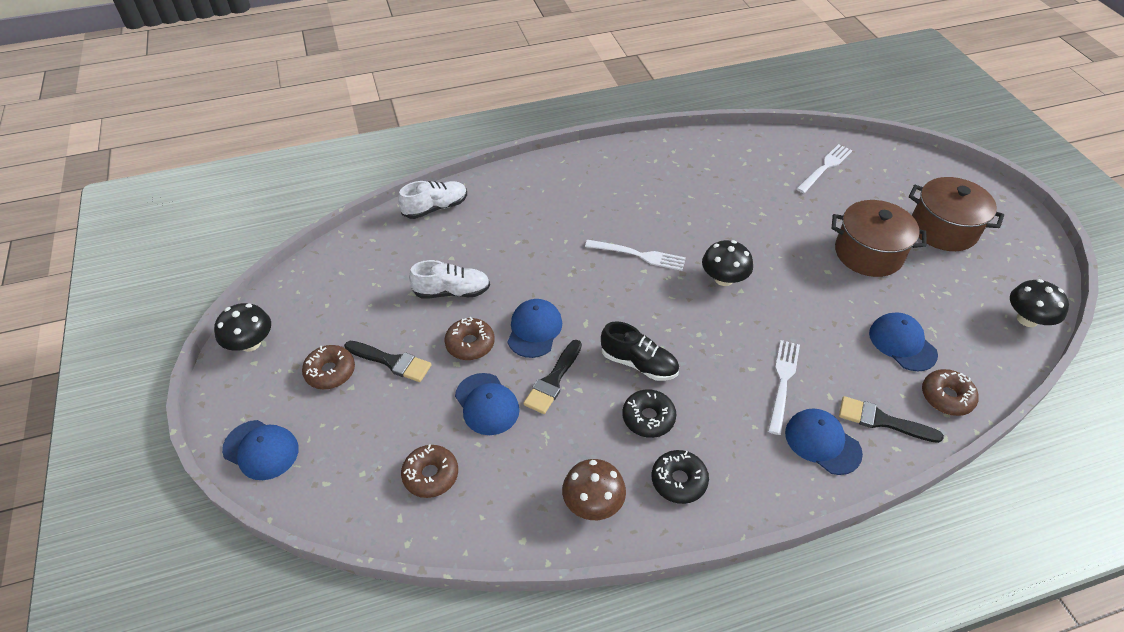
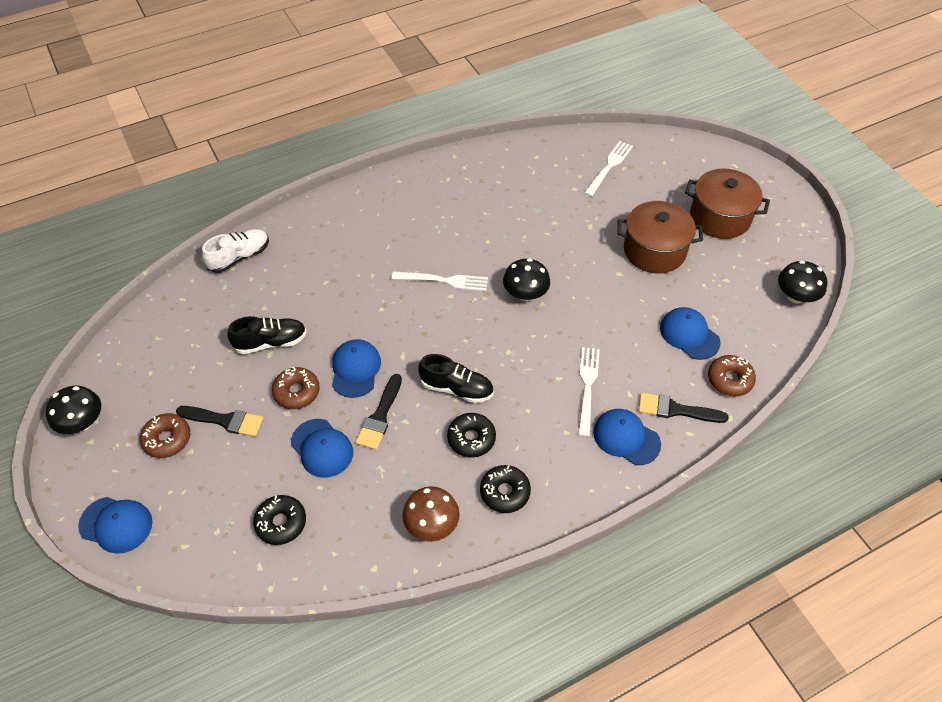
camera: 10 degrees left, 5 degrees up
(431, 475) = (281, 523): brown donut -> black donut
(452, 292) = (271, 342): white shoe -> black shoe

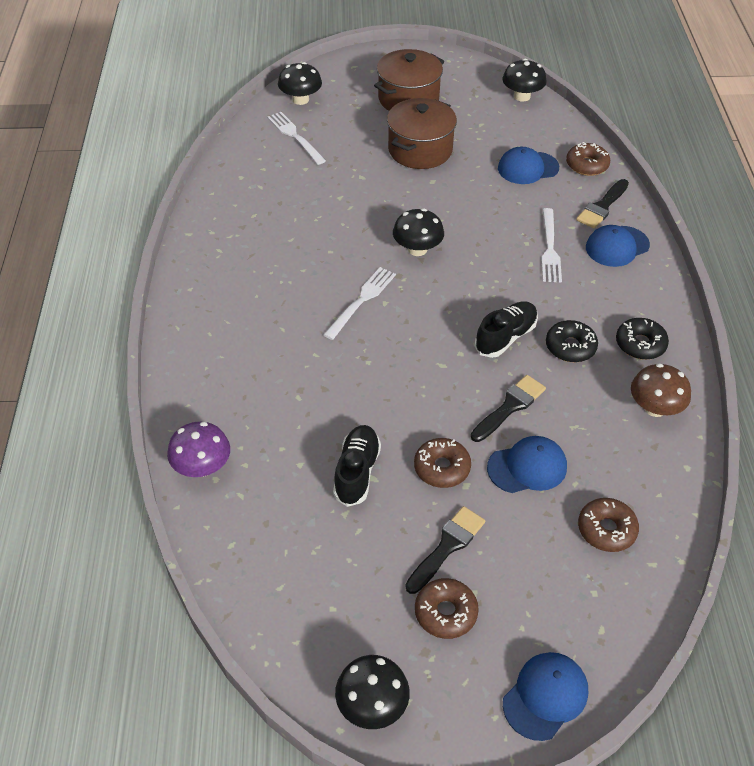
camera: 65 degrees left, 5 degrees down
(239, 257) = (202, 467): white shoe -> purple mushroom
(281, 523) = (606, 530): black donut -> brown donut
(355, 369) = (438, 408): blue cap -> none
(380, 416) = (510, 407): black brush -> black brush turned 90 degrees counterclockwise
(587, 386) = (550, 249): white fork -> white fork turned 120 degrees counterclockwise
(659, 151) = (300, 99): none -> black mushroom

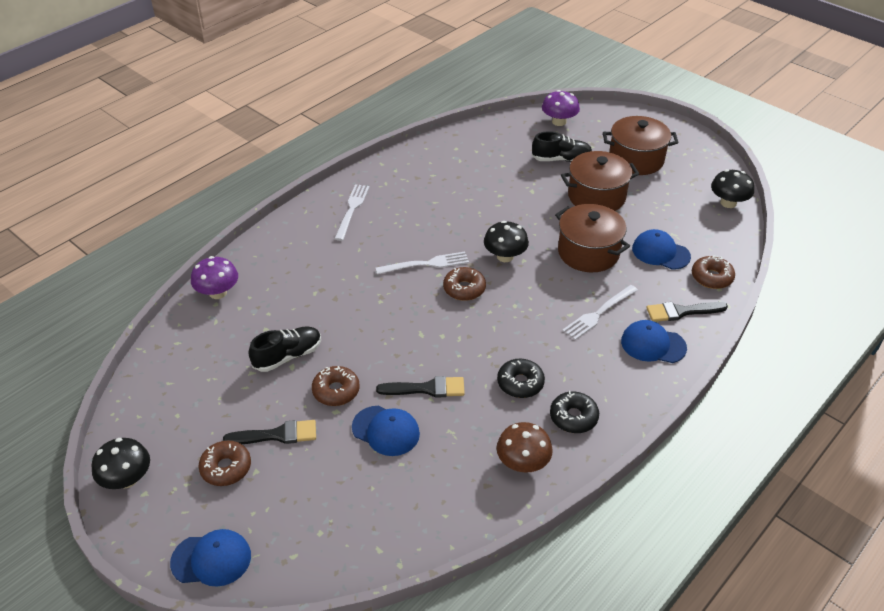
camera: 45 degrees right, 5 degrees down
(294, 136) = (523, 142): white fork -> white fork (352, 209)
(300, 99) = (559, 122): black mushroom -> purple mushroom
(476, 203) = (588, 252): none -> brown pot
(505, 337) = (485, 347): black shoe -> black shoe (561, 159)
(606, 530) = (380, 505): brown donut -> brown donut (464, 289)

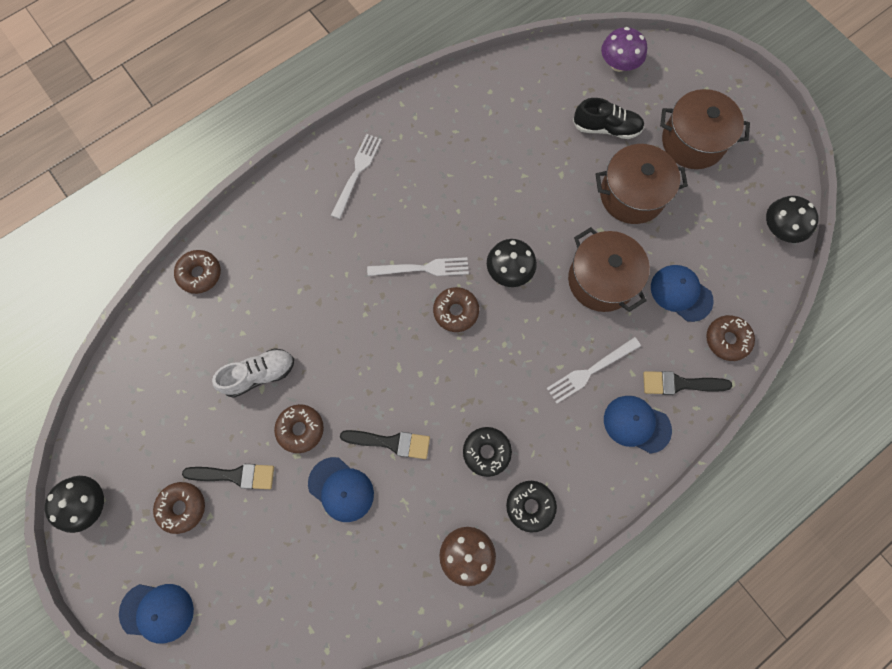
camera: 10 degrees right, 30 degrees up
(218, 293) = (200, 274): purple mushroom -> brown donut
(288, 356) = (259, 374): black shoe -> white shoe

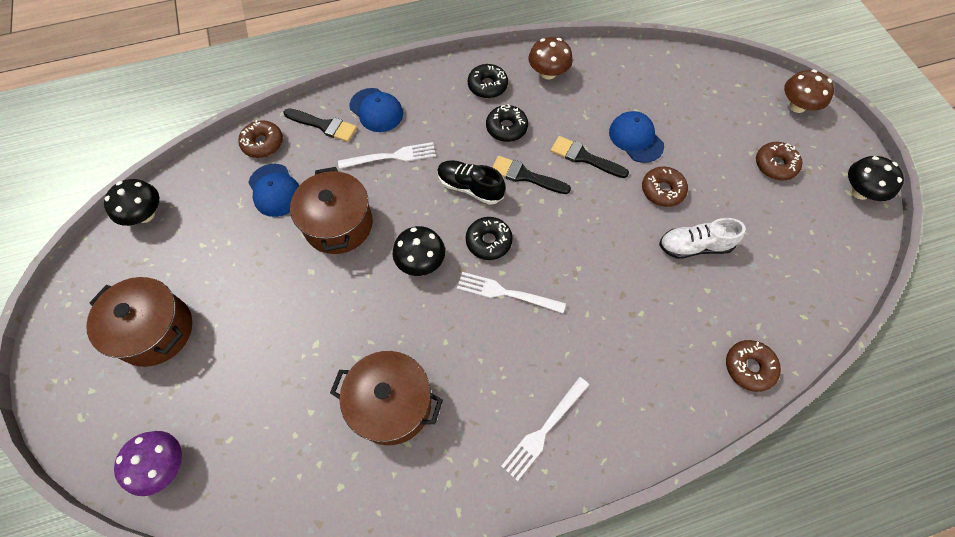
camera: 160 degrees left, 10 degrees down
(157, 611) = (797, 106): blue cap -> brown mushroom
(235, 475) = (726, 174): black brush -> black brush (525, 176)
(456, 311) = (488, 241): brown donut -> black donut
(606, 128) = (234, 381): black shoe -> black shoe (470, 187)
(632, 195) = (257, 295): brown pot -> brown pot (391, 404)

